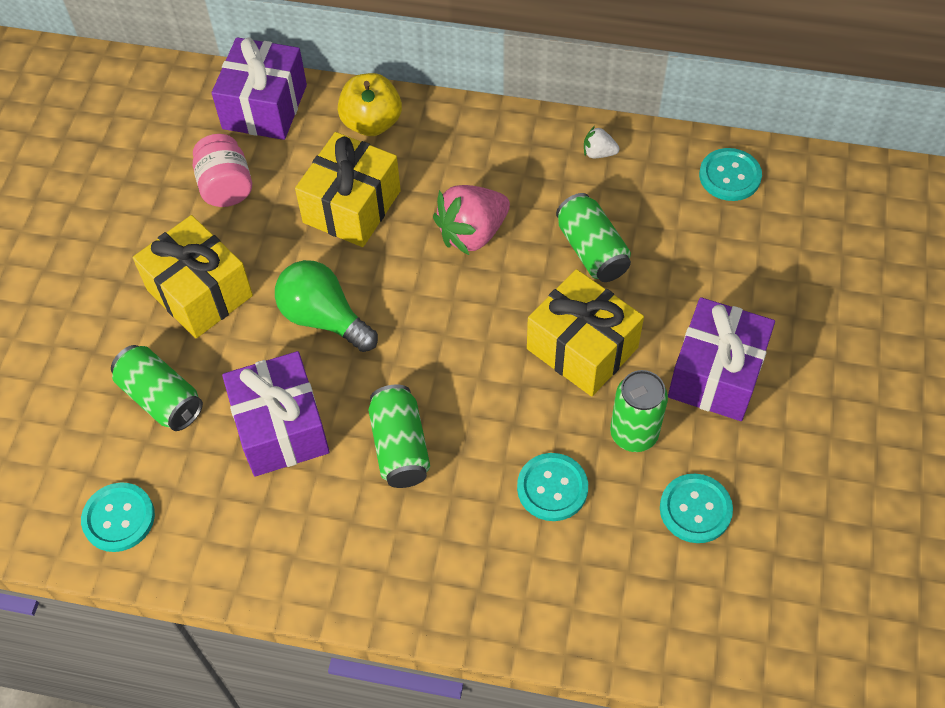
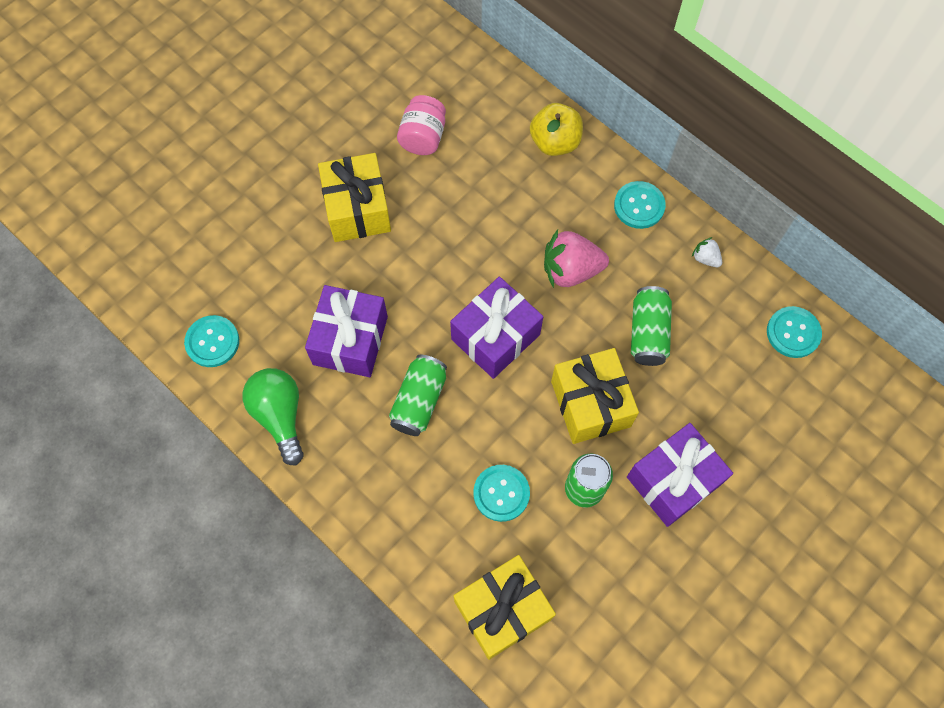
camera: 30 degrees right, 10 degrees up
(161, 398) = (287, 273): green can -> none
(264, 107) = (487, 88): purple gift -> purple gift (495, 336)
(324, 318) = (427, 276): green light bulb -> green light bulb (280, 416)
(352, 206) = (499, 201): yellow gift -> yellow gift (502, 610)
(695, 509) = (589, 570): turquoise button -> turquoise button (639, 206)

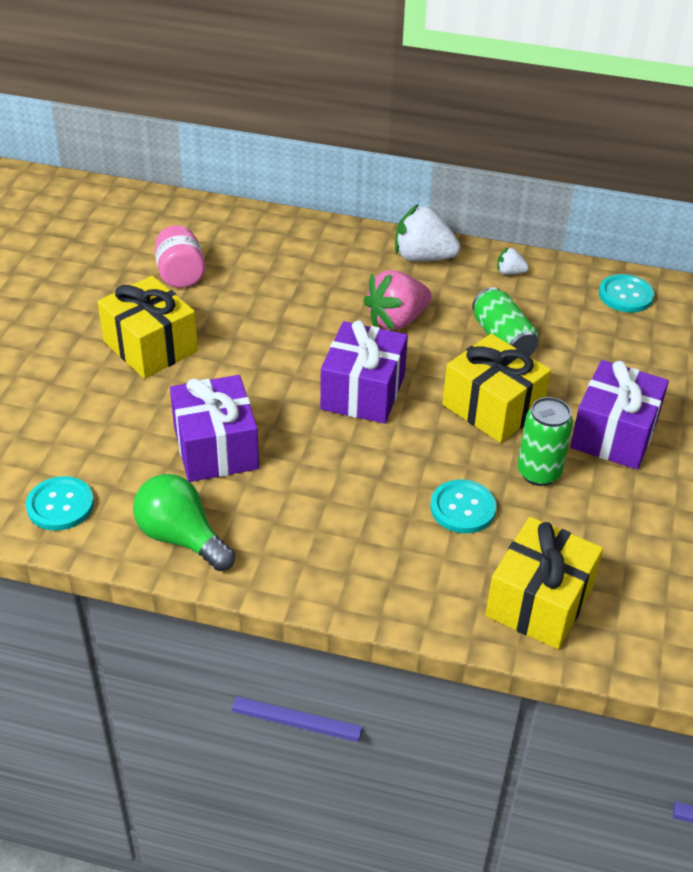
camera: 30 degrees left, 25 degrees down
(419, 401) = (324, 468): green can -> none
(555, 142) = (311, 240): yellow apple -> none
(639, 206) = (423, 257): turquoise button -> white strawberry

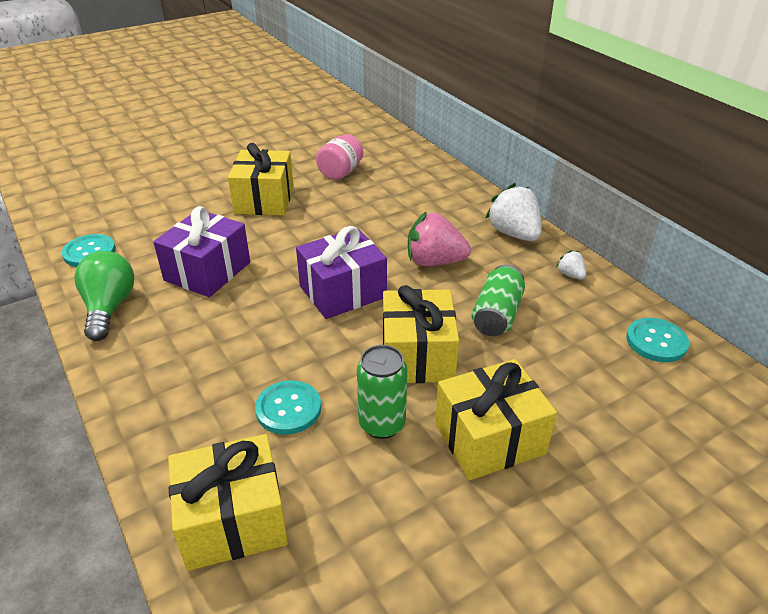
camera: 45 degrees right, 5 degrees down
(614, 434) = (489, 438): purple gift -> yellow gift

